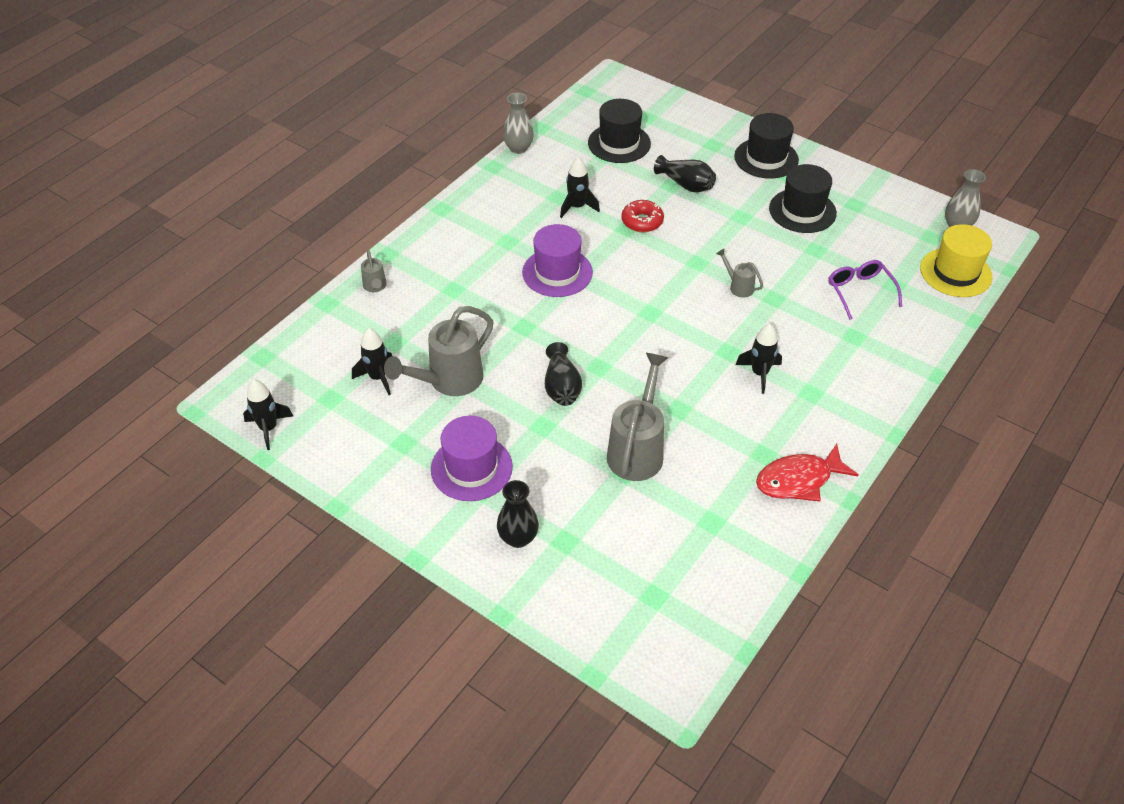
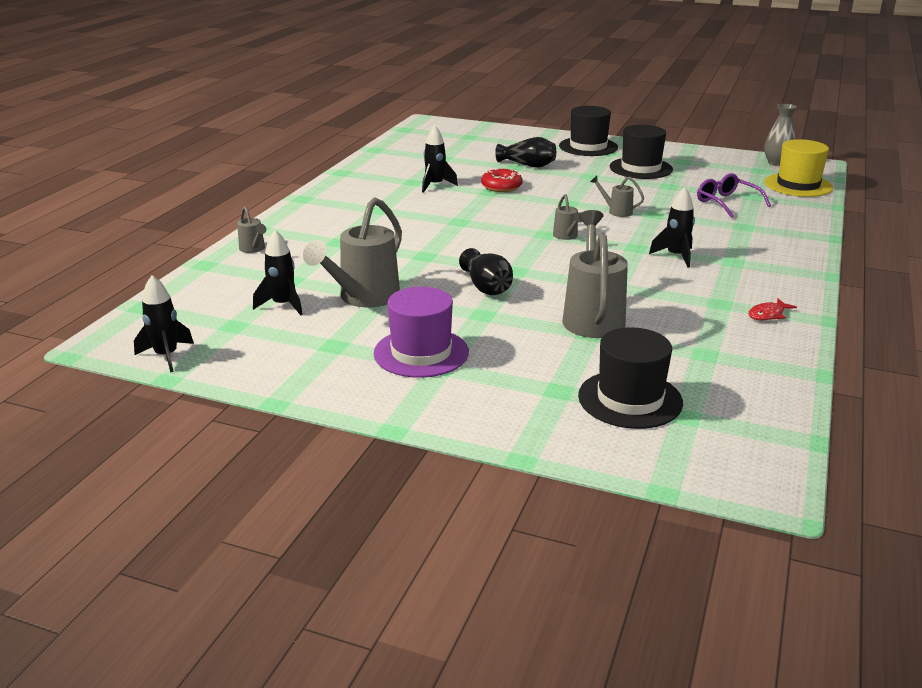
camera: 15 degrees left, 20 degrees down
(518, 148) = (360, 161): grey vase -> none
(518, 538) = (504, 396): black vase -> none
(557, 272) = (438, 221): purple hat -> none
(619, 143) = (452, 151): black hat -> black hat (630, 399)
(669, 320) = (566, 236): none -> grey watering can
(799, 480) = (768, 315): red fish -> red fish, size x0.51

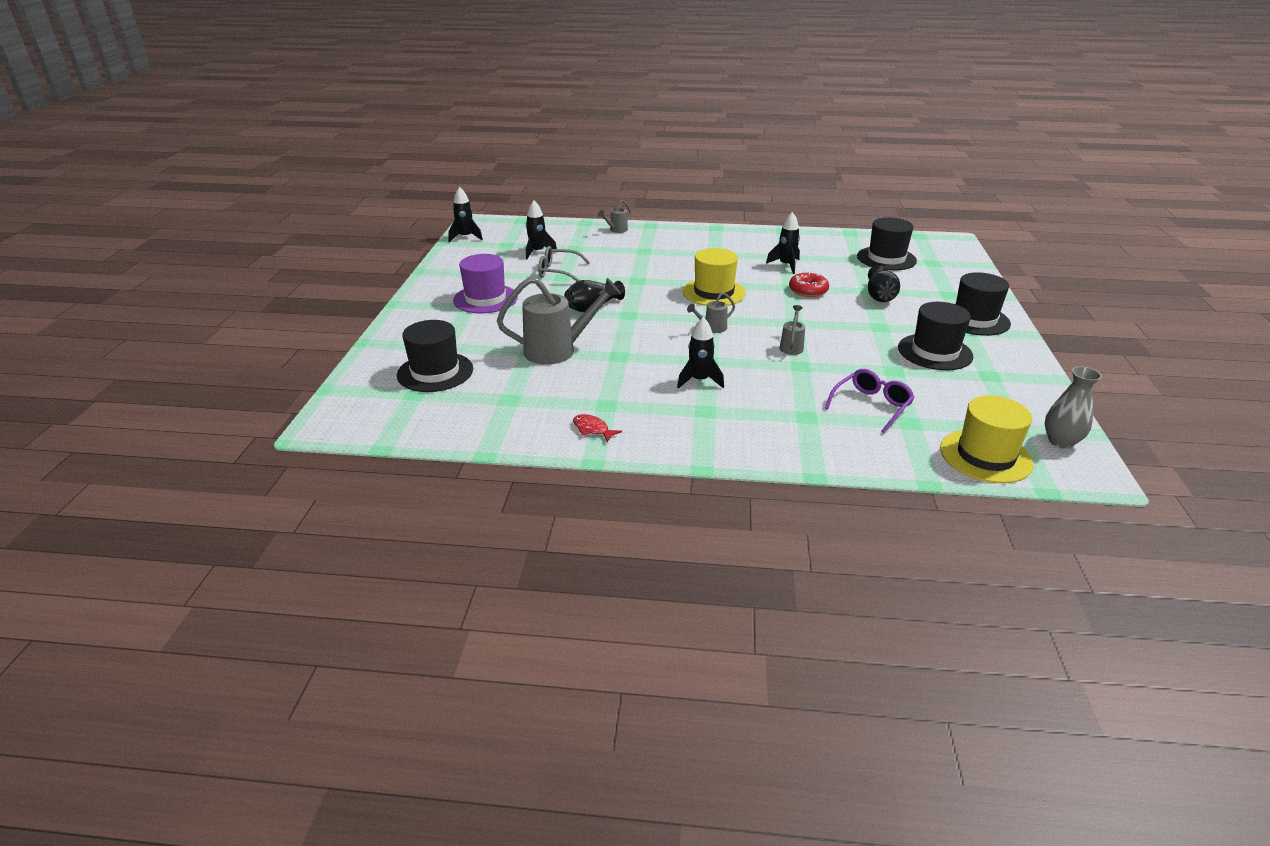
camera: 75 degrees right, 5 degrees up
(364, 297) = (558, 272): grey watering can -> grey glasses
(448, 149) = (886, 258): none -> black hat
(482, 224) = (714, 292): none -> yellow hat

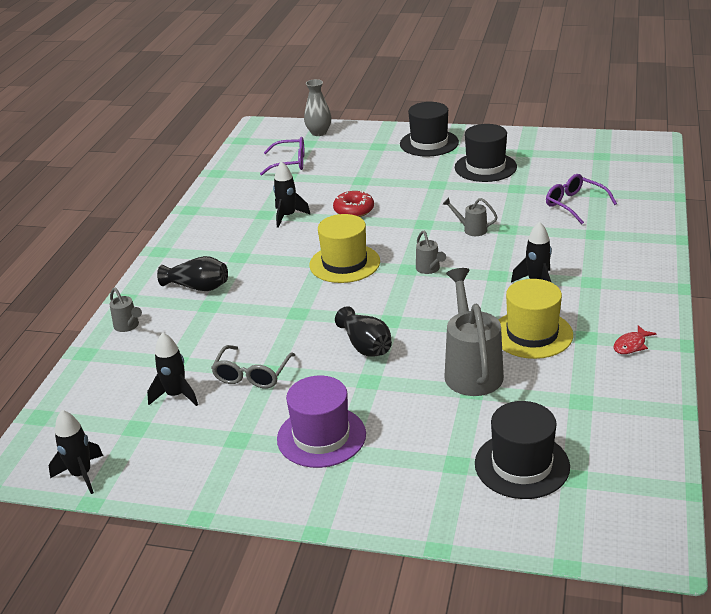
camera: 80 degrees left, 0 degrees up
(879, 296) = (374, 176): black vase -> black vase (198, 287)
(886, 258) = (290, 163): black hat -> purple glasses
(985, 456) = (639, 172): yellow hat -> yellow hat (532, 334)
(1060, 441) = (615, 144): grey vase -> grey vase (319, 132)

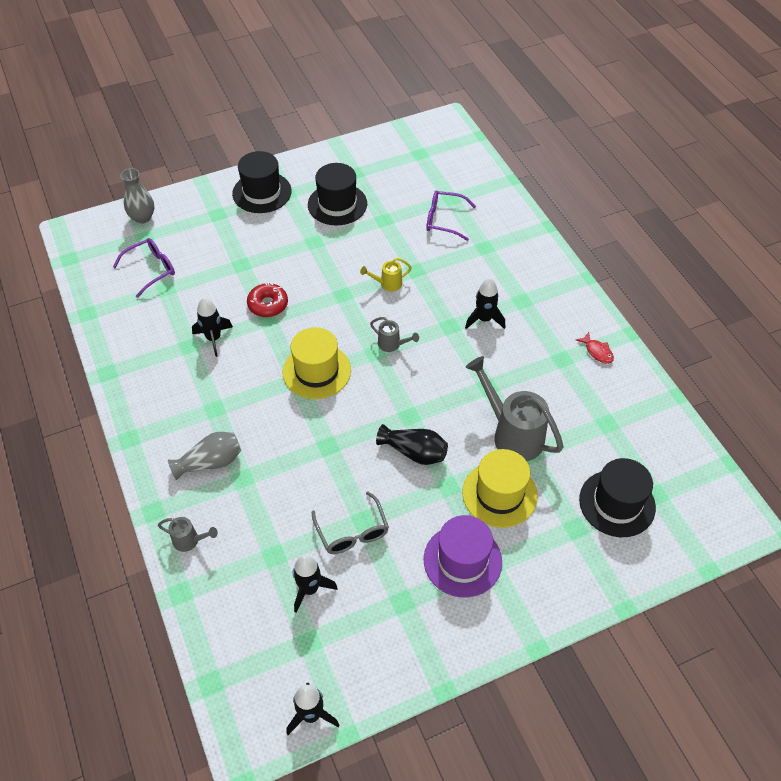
camera: 40 degrees left, 20 degrees up
(198, 287) = (210, 462): black vase -> grey vase
(471, 229) = (388, 284): grey watering can -> yellow watering can
(532, 334) = (524, 375): yellow hat -> yellow hat (499, 494)
(631, 345) = (597, 351): red fish -> red fish turned 45 degrees counterclockwise

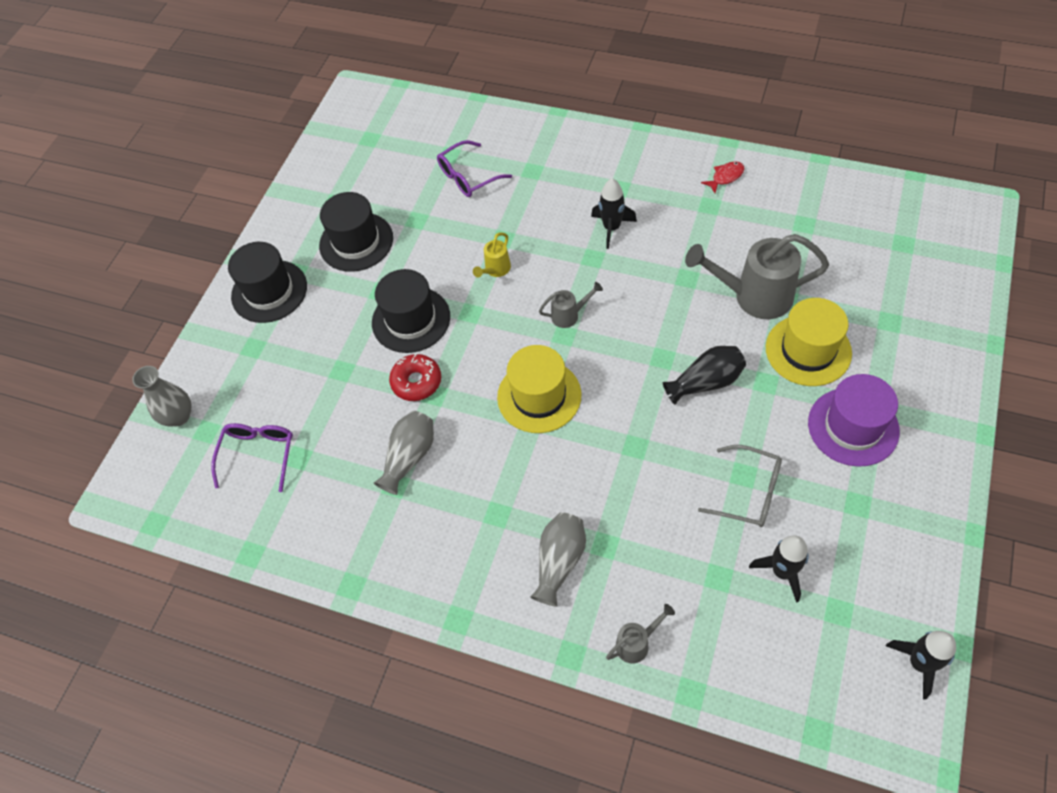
camera: 40 degrees left, 5 degrees up
(214, 338) = (409, 457): black rocket -> grey vase
(597, 351) = (725, 177): red fish -> red fish turned 45 degrees counterclockwise
(617, 503) = (889, 275): black hat -> black hat (411, 319)

